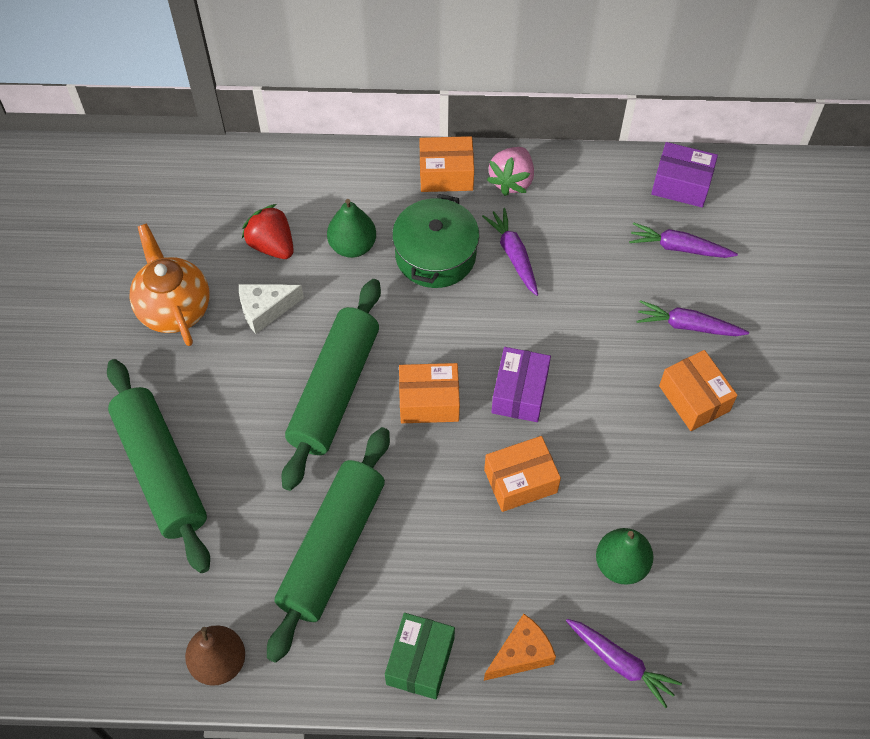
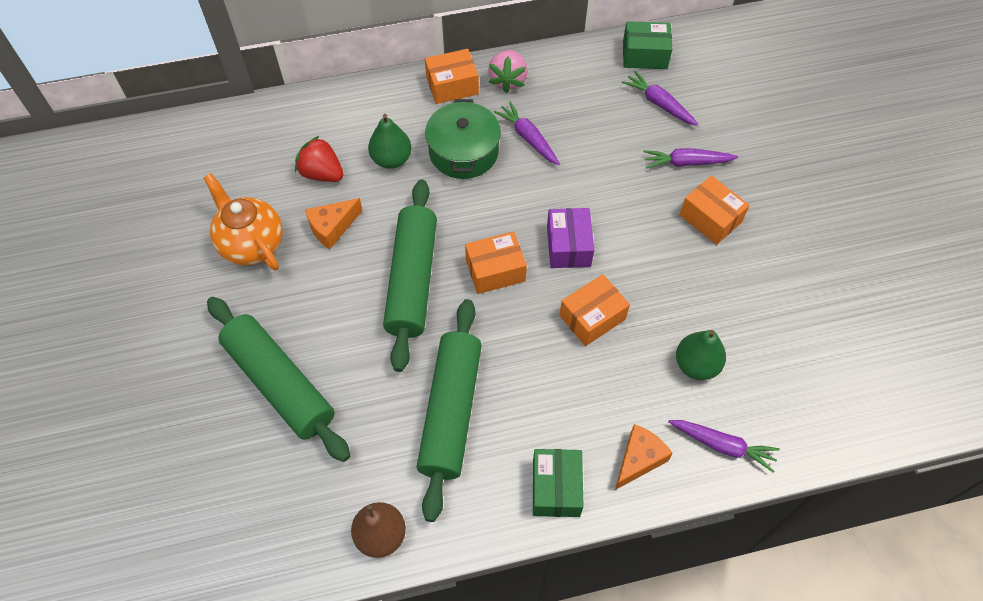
camera: 15 degrees left, 0 degrees up
(265, 310) = (332, 227): white cheese -> orange cheese
(679, 248) = (659, 104): purple carrot -> purple carrot turned 45 degrees clockwise
(681, 184) = (644, 55): purple box -> green box

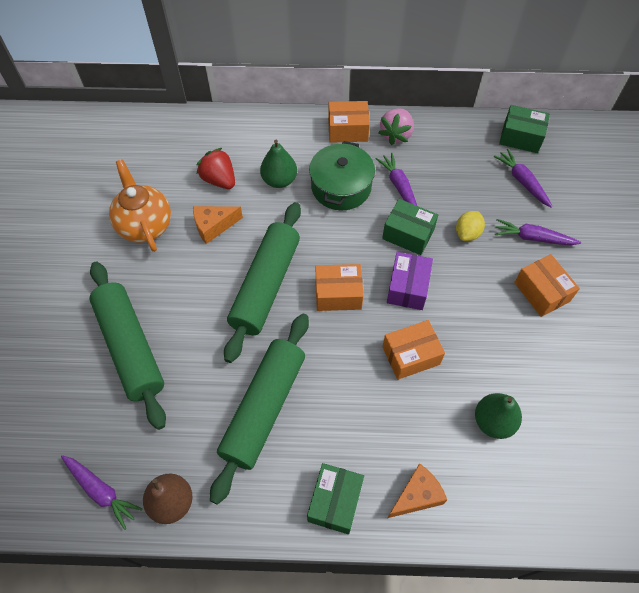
camera: 15 degrees right, 0 degrees up
(552, 188) = (408, 234): none -> green box
(616, 173) = (467, 233): none -> yellow lemon
(722, 445) = (497, 503): purple carrot -> purple carrot (101, 491)

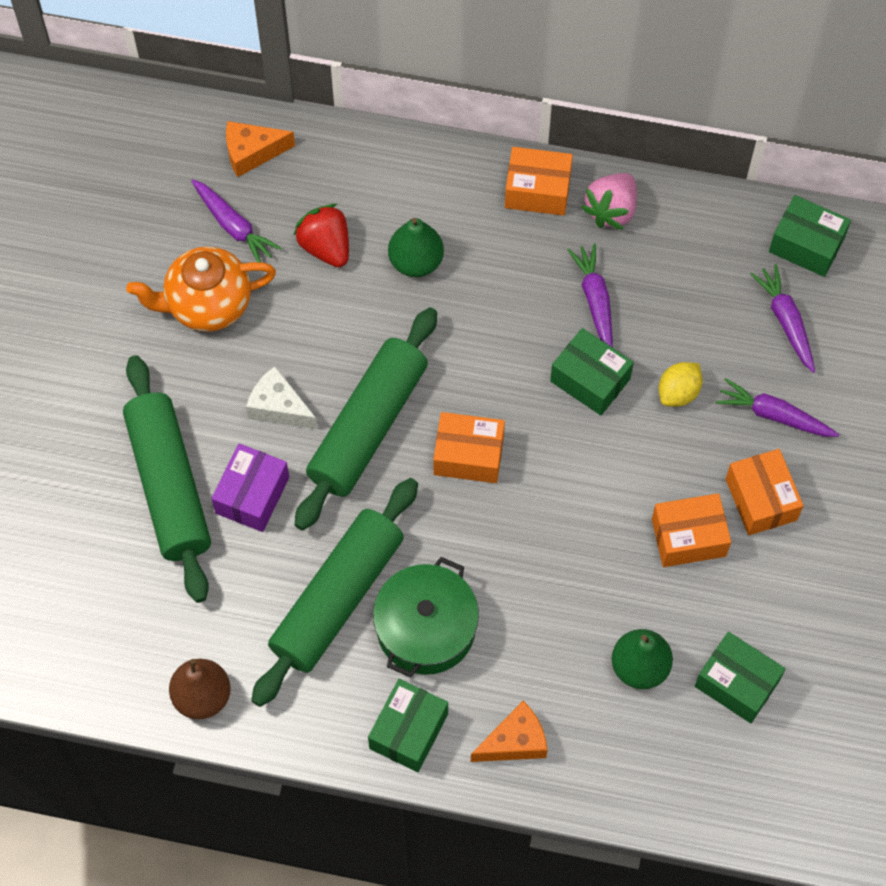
camera: 10 degrees right, 5 degrees up
(101, 491) = (115, 667): purple carrot -> purple carrot (234, 226)
(145, 225) = (208, 305): orange teapot -> orange teapot turned 90 degrees counterclockwise
(202, 283) = (279, 407): none -> white cheese
(213, 226) = (307, 322): orange cheese -> orange cheese (252, 153)
(341, 187) = (507, 287): green pot -> green pot (426, 628)
(407, 287) = (569, 462): purple box -> purple box (252, 495)
(411, 355) = (551, 560): orange box -> orange box (688, 537)
(565, 422) = (736, 683): none -> green box

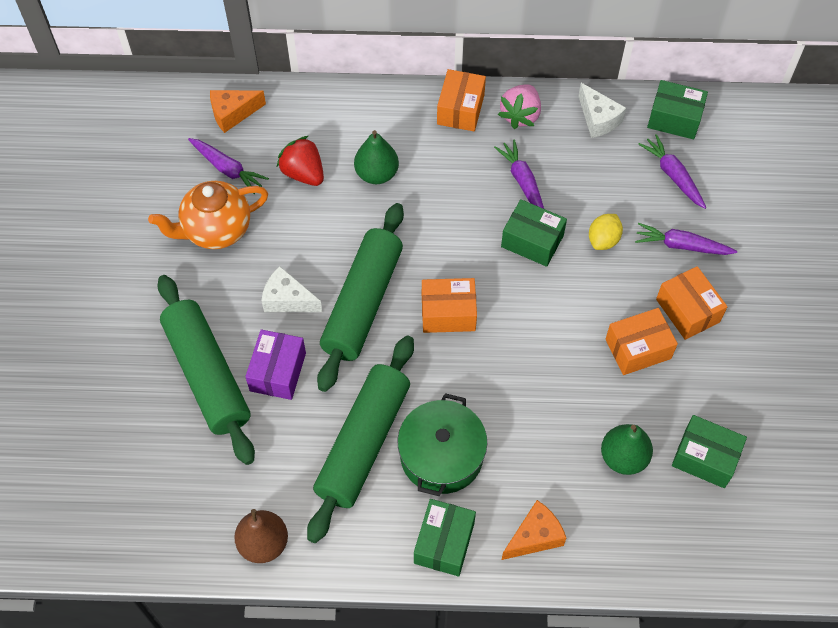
camera: 10 degrees left, 5 degrees down
(537, 191) = (460, 109): orange box -> orange box turned 75 degrees counterclockwise
(709, 230) = (598, 119): none -> white cheese

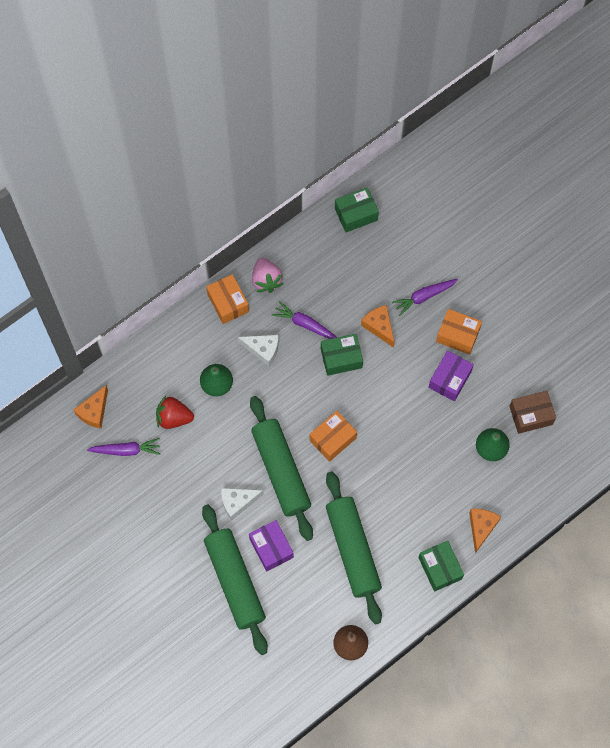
camera: 40 degrees left, 10 degrees up
(207, 375) = (234, 581): green rolling pin -> green rolling pin turned 45 degrees clockwise
(216, 230) = (157, 493): orange teapot -> none
(441, 455) = (399, 523): green pot -> none
(598, 119) = (313, 248): white cheese -> white cheese (263, 350)
(603, 240) = (379, 326): yellow lemon -> orange cheese
(638, 349) = (450, 379): orange box -> purple box
(673, 176) = (384, 254): purple carrot -> none
(705, 458) = (531, 415): green box -> brown box

